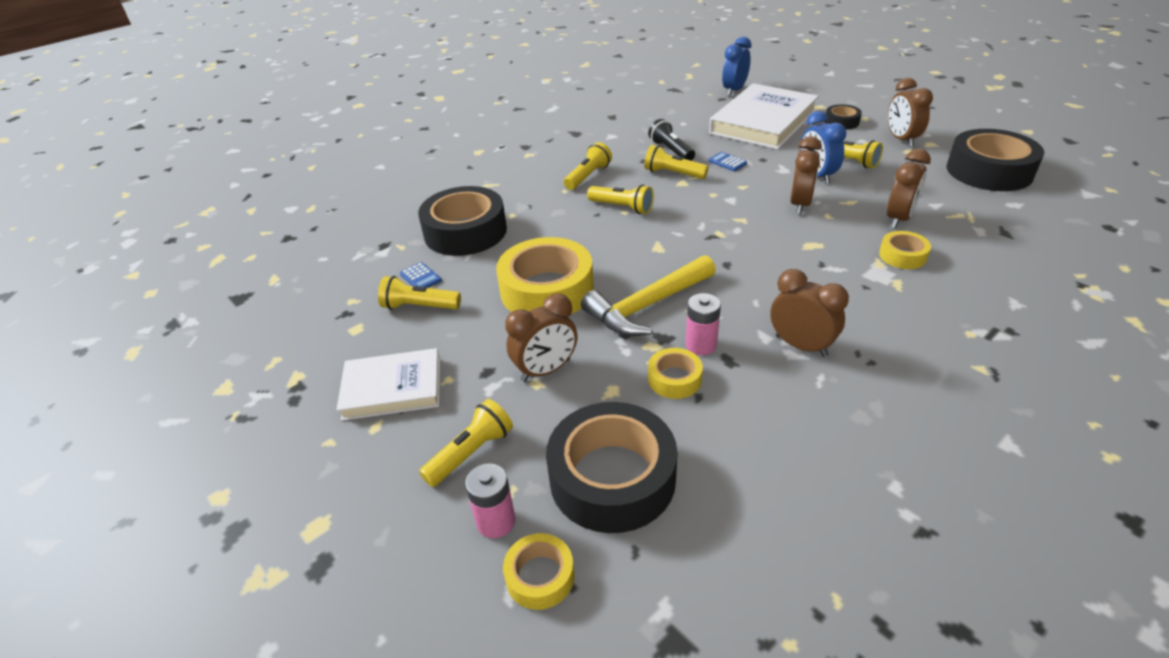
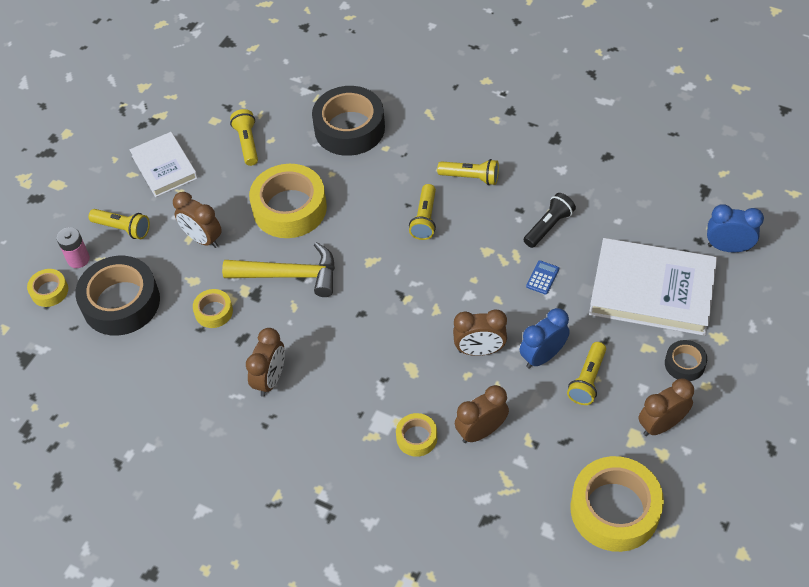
camera: 70 degrees right, 15 degrees up
(420, 277) = (281, 128): blue calculator -> none
(647, 306) = (289, 275): yellow hammer -> yellow hammer turned 150 degrees clockwise
(673, 173) = (501, 239): yellow flashlight -> none
(701, 345) = (254, 318): pink battery -> none
(898, 219) = (481, 431): brown clock -> brown clock turned 135 degrees clockwise
(989, 171) = (614, 509): black tape -> yellow tape

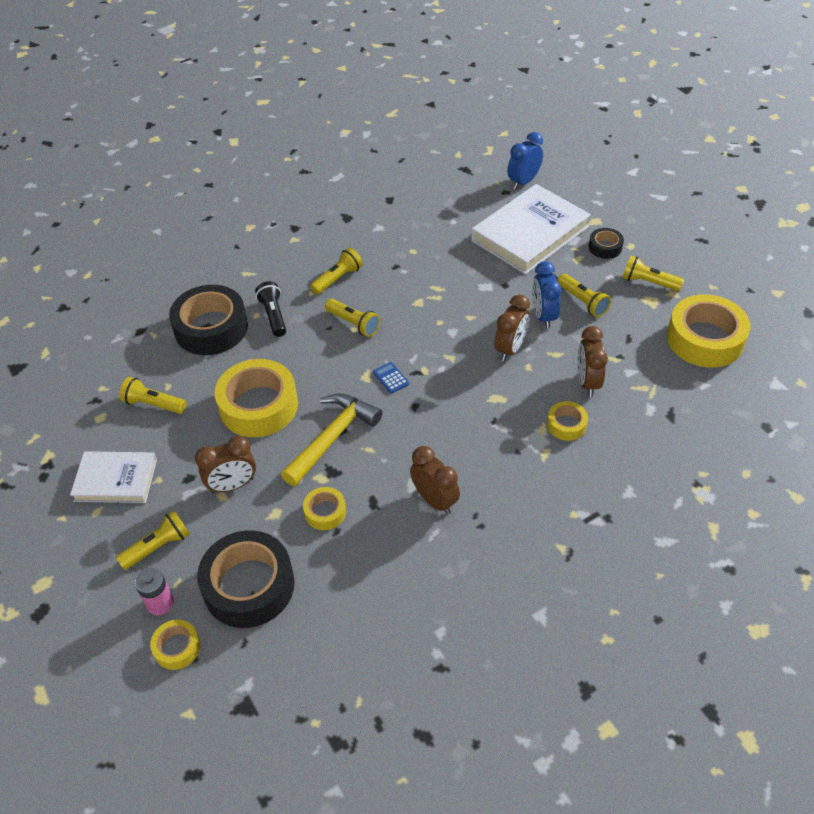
camera: 60 degrees left, 5 degrees down
(542, 278) = (471, 283): blue calculator -> blue calculator (391, 378)
(549, 226) = (426, 258): black flashlight -> black flashlight (273, 315)
(661, 425) = (648, 282): brown clock -> yellow flashlight

